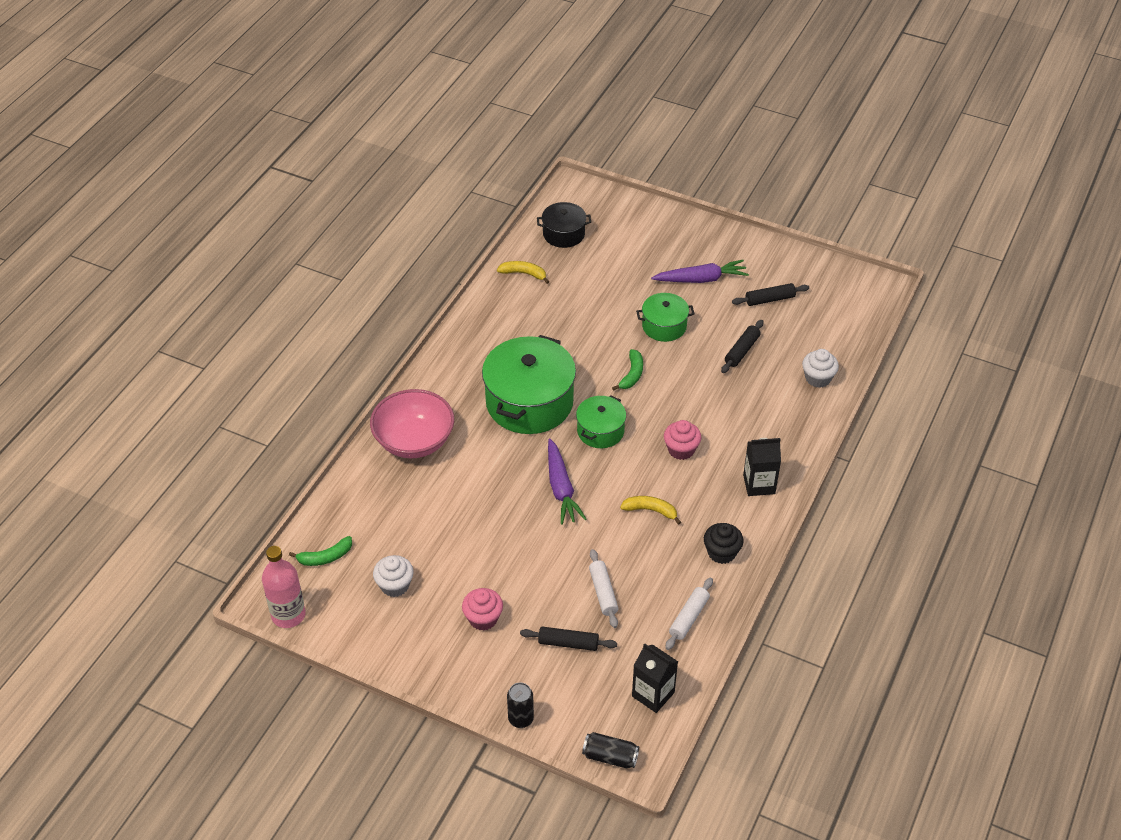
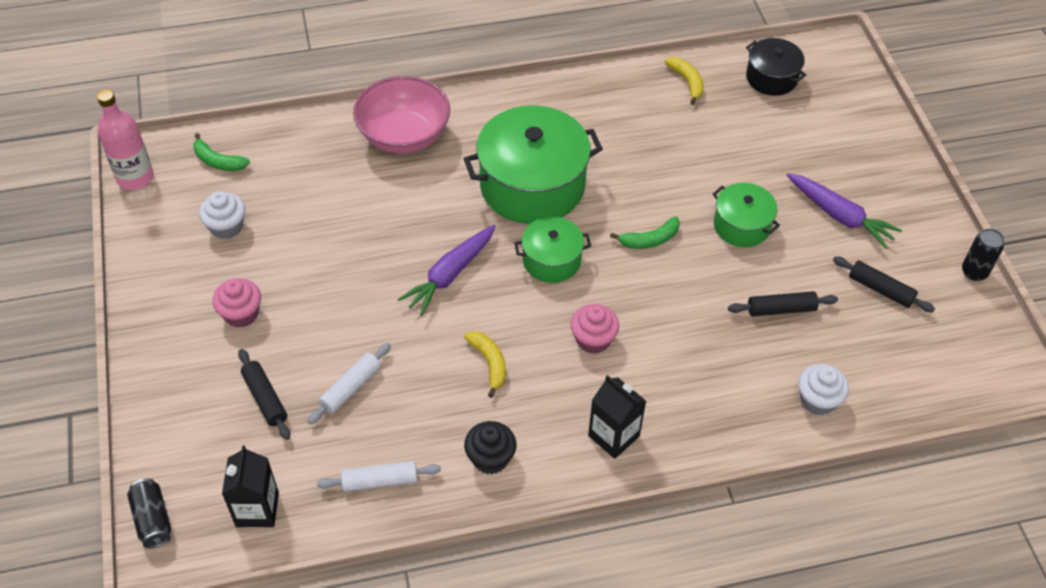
camera: 50 degrees right, 5 degrees up
(521, 719) = (145, 417): black can -> black can (974, 272)

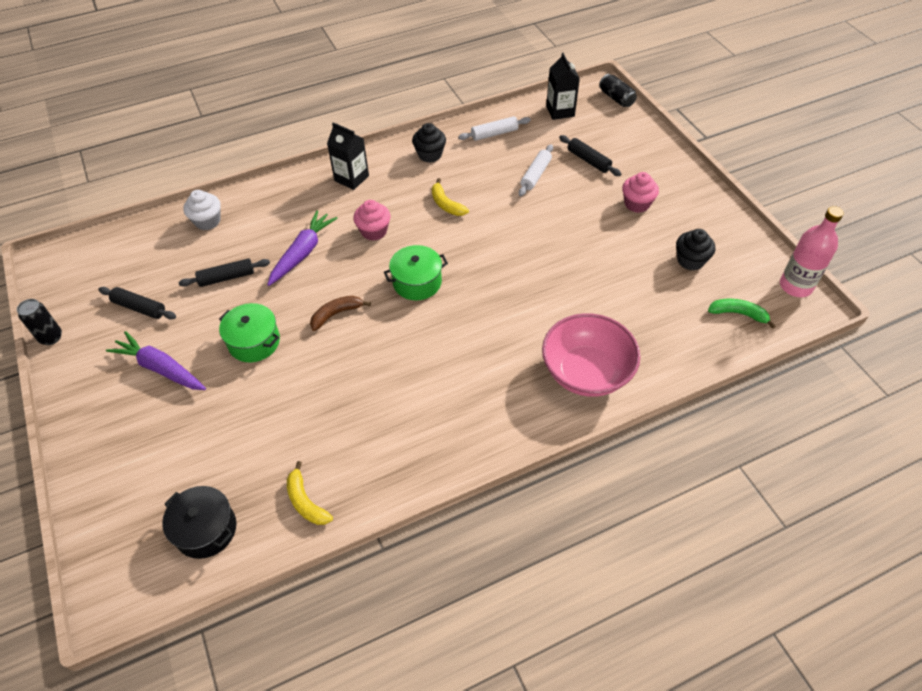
camera: 170 degrees right, 0 degrees up
(226, 227) = (690, 260): white cupcake -> black cupcake
(450, 275) = (495, 256): purple carrot -> purple carrot (303, 253)
(532, 185) = (449, 344): green pot -> none
(650, 240) = (336, 314): green banana -> brown banana

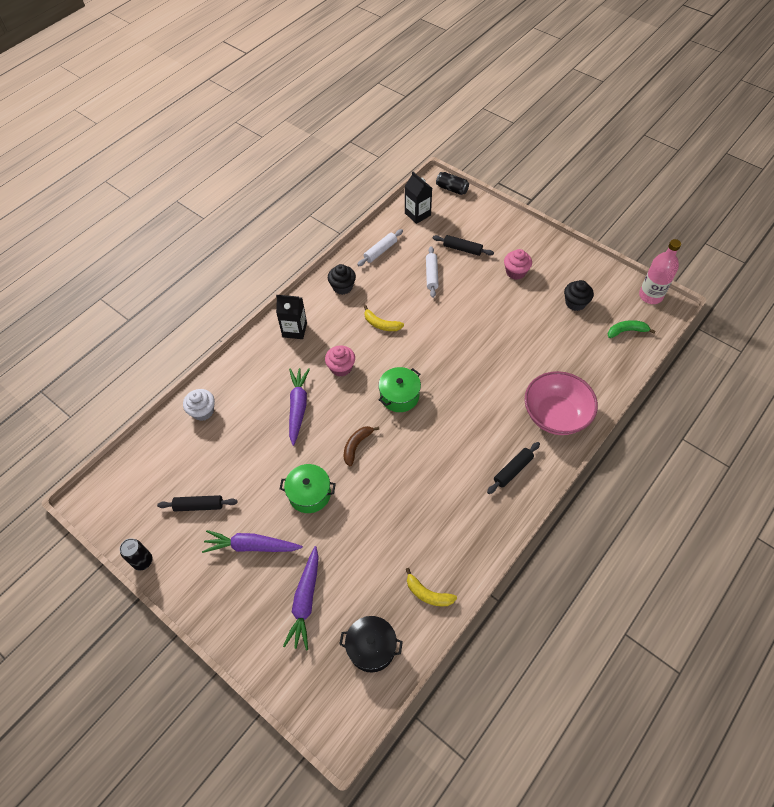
camera: 25 degrees left, 5 degrees up
(173, 448) = (305, 601): none -> purple carrot
(226, 277) = (252, 452): black rolling pin -> black rolling pin (513, 470)

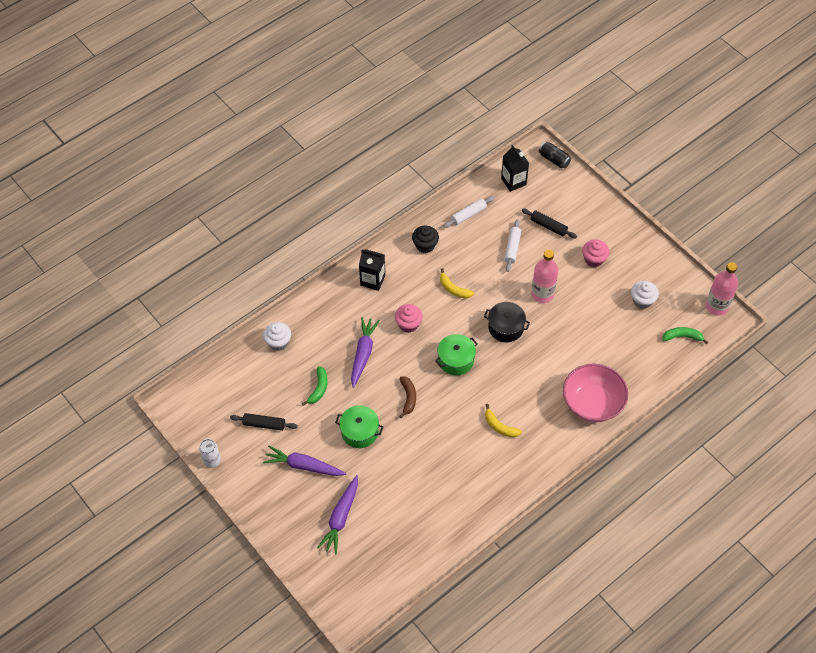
camera: 10 degrees right, 0 degrees up
(143, 561) = (212, 461): black can -> white can
(255, 454) = (319, 388): none -> green banana
(356, 446) = (408, 398): brown banana -> brown banana turned 135 degrees clockwise
(371, 647) = (388, 563): black pot -> black pot (506, 327)
(428, 594) = (442, 531): yellow banana -> yellow banana (500, 426)
(473, 313) = (542, 294): none -> pink bottle
(513, 470) = (540, 444): black rolling pin -> none
(575, 303) = (642, 300): black cupcake -> white cupcake

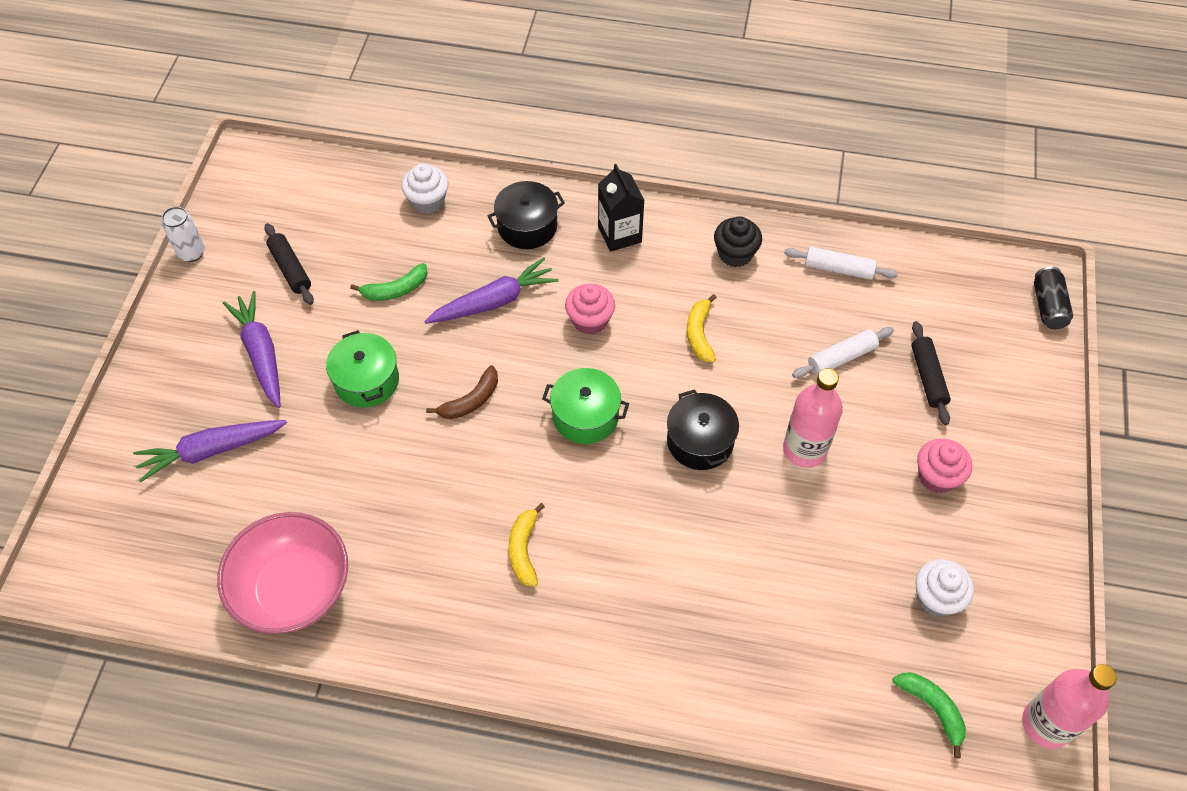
camera: 50 degrees right, 0 degrees up
(333, 312) = (527, 226): none -> black pot
(513, 181) = (953, 283): black carton -> none
(592, 403) = (679, 654): pink bowl -> pink bowl (293, 589)

